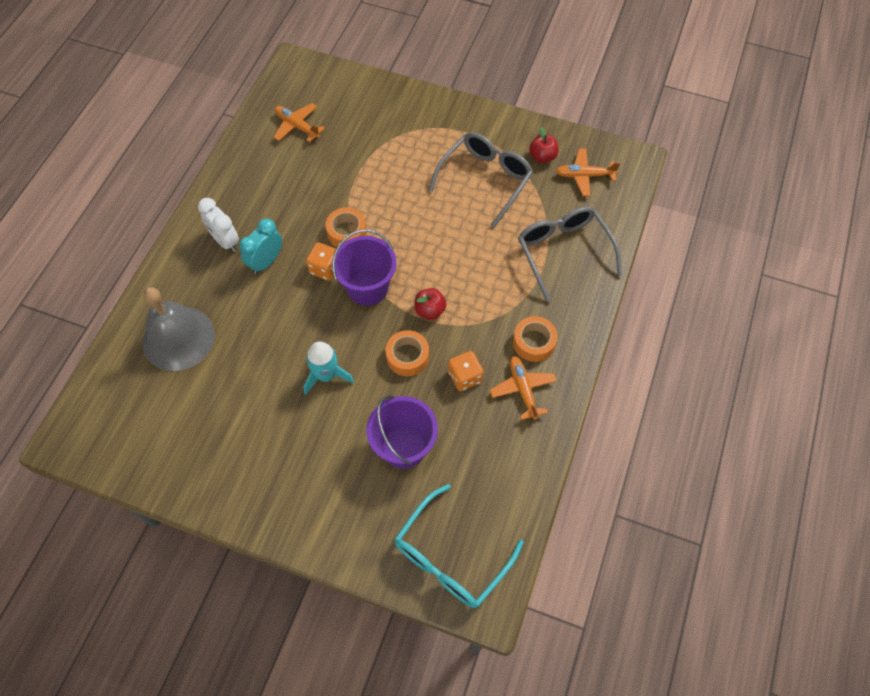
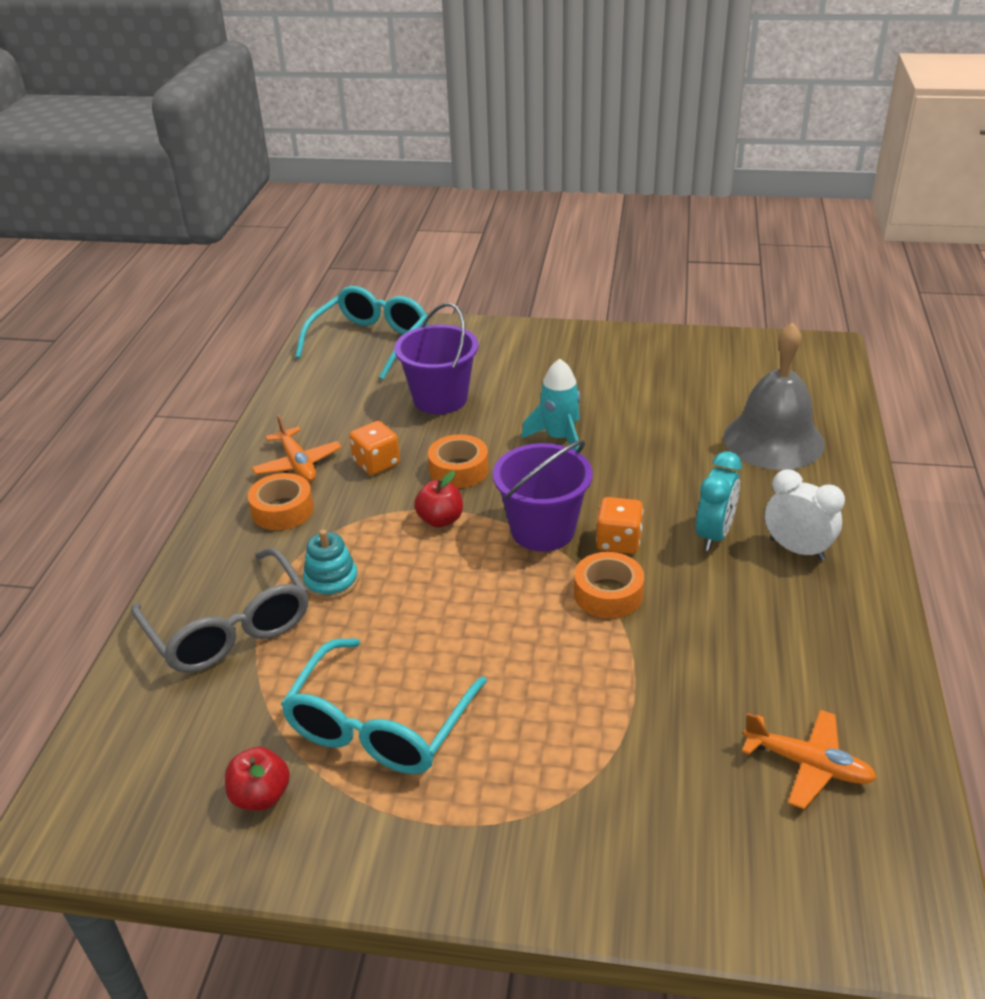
camera: 170 degrees right, 25 degrees down
(485, 179) = (379, 726): grey glasses -> turquoise glasses
(504, 274) = (331, 581): none -> turquoise stacking toy
(584, 176) = (174, 770): orange plane -> none

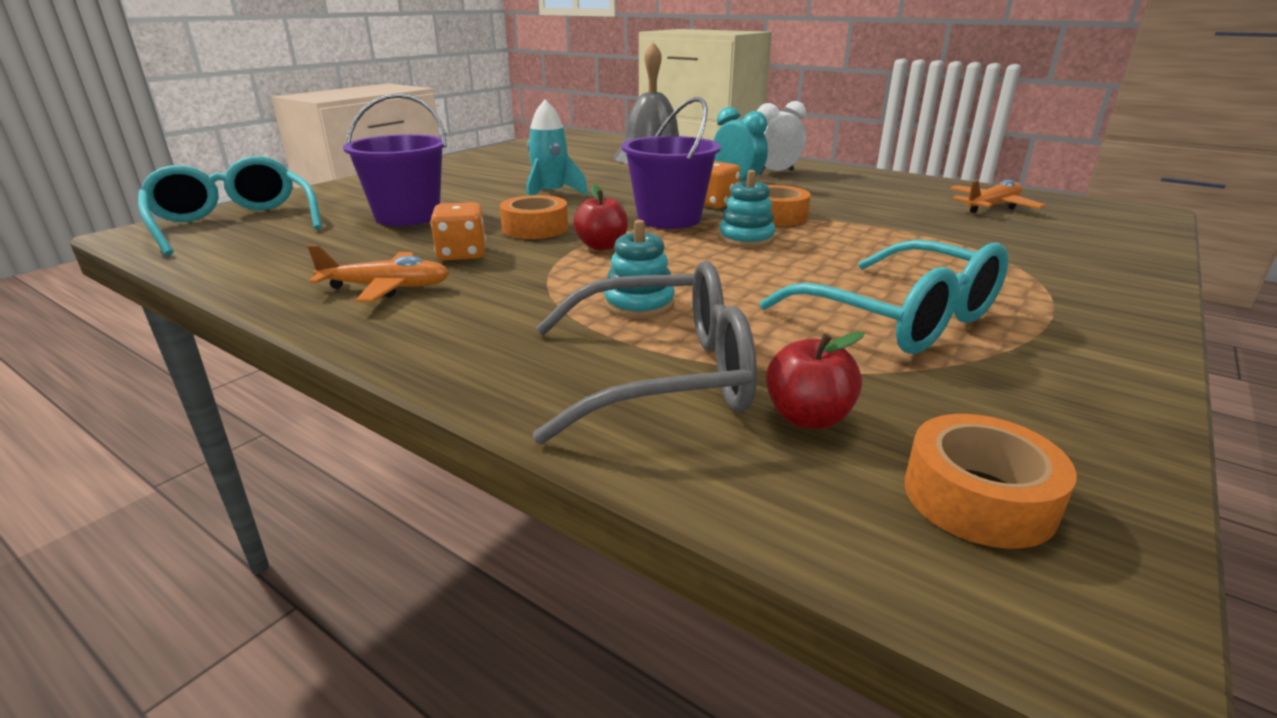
camera: 65 degrees left, 10 degrees down
(261, 796) = (1005, 400): red apple -> red apple (808, 418)
(282, 510) = (464, 309): orange tape -> orange tape (978, 497)
(519, 593) = (746, 239): none -> turquoise stacking toy

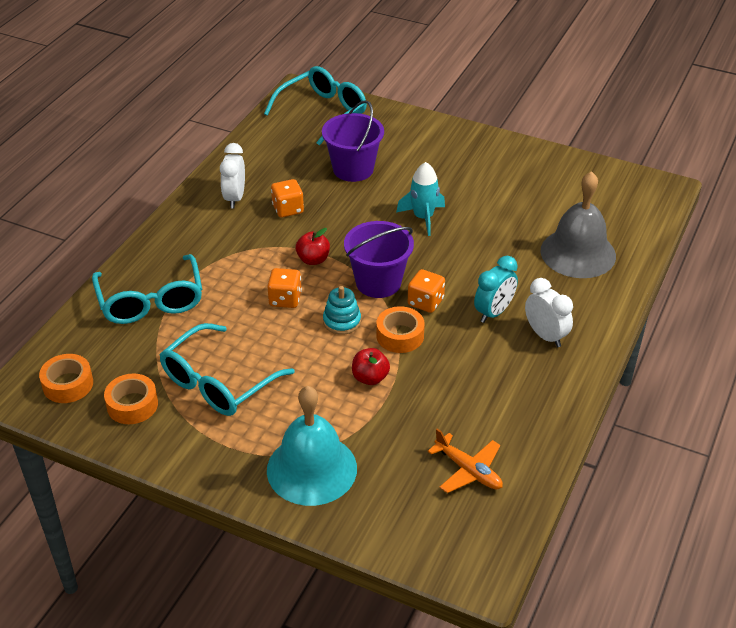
camera: 80 degrees right, 15 degrees up
(387, 288) = (235, 198): orange plane -> white clock
(535, 228) = (342, 226): orange tape -> orange tape (132, 405)
(639, 304) = (225, 285): turquoise stacking toy -> none
(663, 374) = (151, 301): grey glasses -> turquoise glasses
(689, 266) = (285, 299): none -> orange dice
(808, 418) = (118, 344): red apple -> red apple (370, 378)
(1053, 268) = (311, 469): none -> turquoise bell

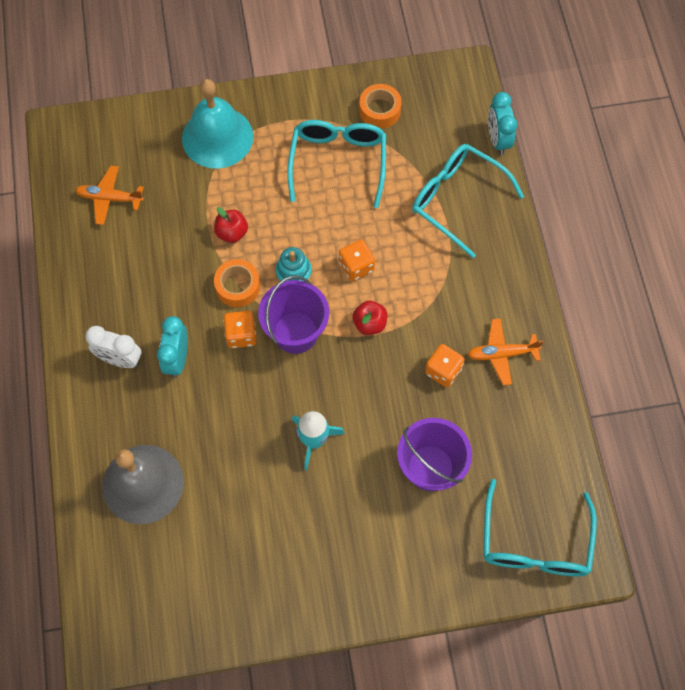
camera: 145 degrees right, 25 degrees up
(62, 325) = (498, 140): none -> turquoise clock
(68, 384) = (439, 98): orange tape -> none
(235, 198) = (501, 354): white clock -> orange plane

